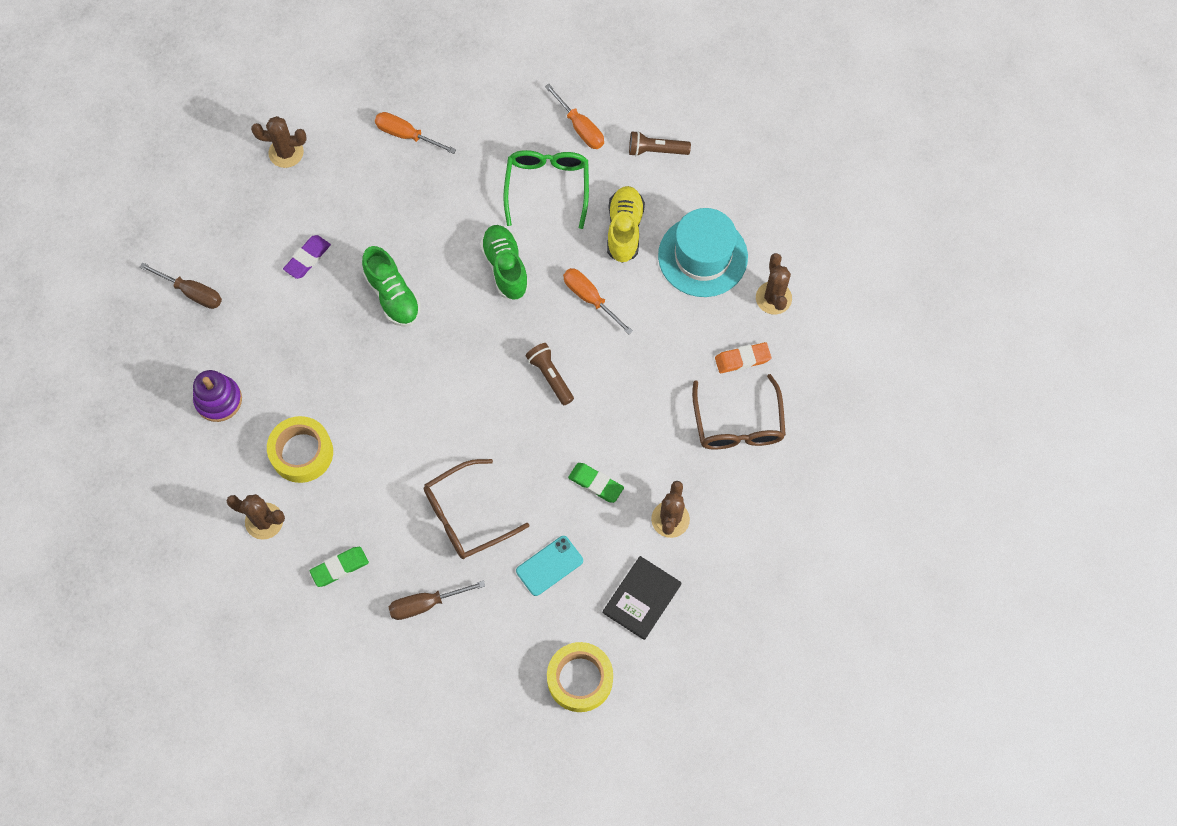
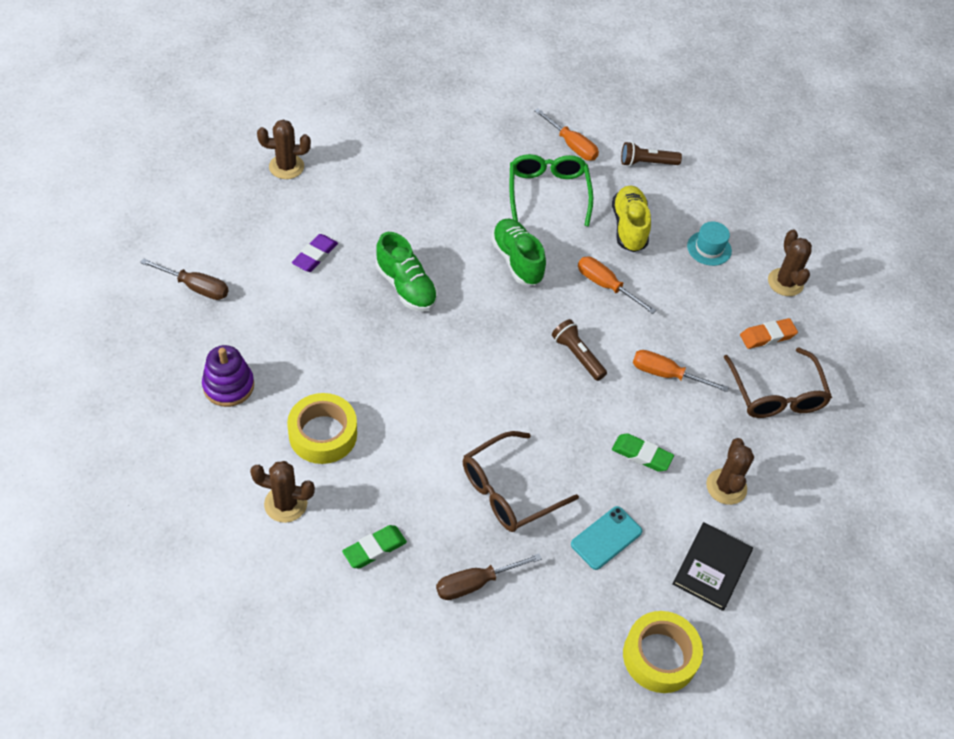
camera: 10 degrees left, 15 degrees down
(406, 135) = (404, 152): orange screwdriver -> orange screwdriver (666, 374)
(702, 256) = (709, 248): turquoise hat -> turquoise hat, size x0.50

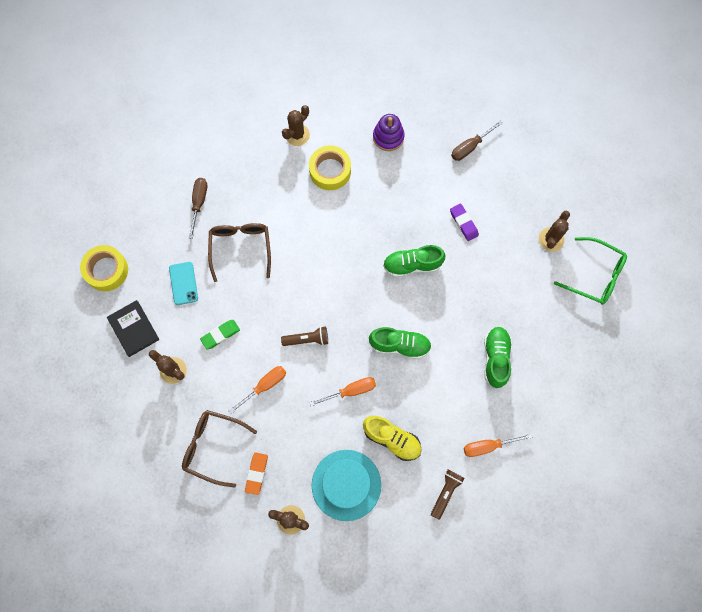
camera: 125 degrees right, 20 degrees up
(374, 549) = (246, 165): green eraser -> none
(470, 170) = (495, 358): none -> green shoe
(548, 193) = (449, 400): green glasses -> green glasses (595, 275)
(709, 248) = (346, 485): turquoise hat -> turquoise hat, size x1.98

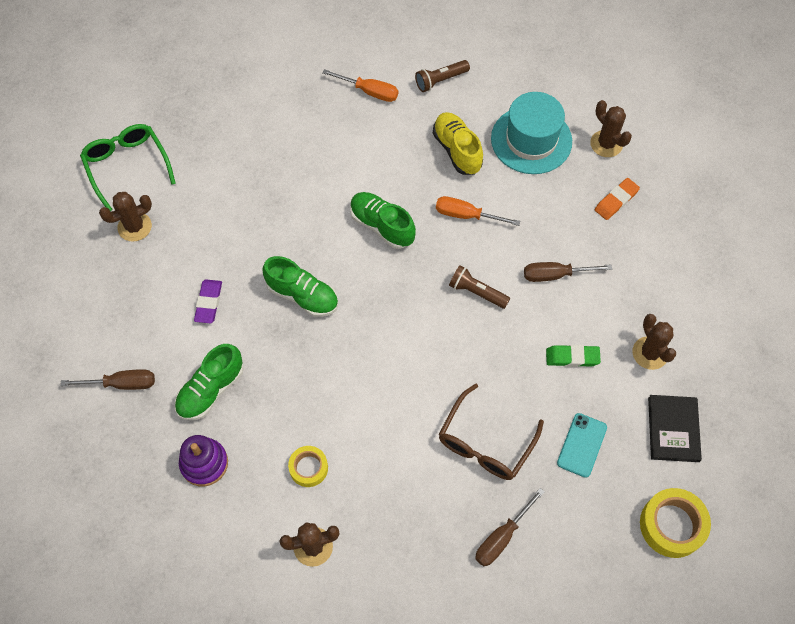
camera: 145 degrees left, 10 degrees down
(213, 446) = (648, 251): brown glasses -> none
(265, 385) = (555, 275): orange screwdriver -> brown screwdriver
(330, 171) = (308, 468): yellow tape -> yellow tape, size x0.61
(495, 358) = (296, 156): green shoe -> green shoe (211, 390)

